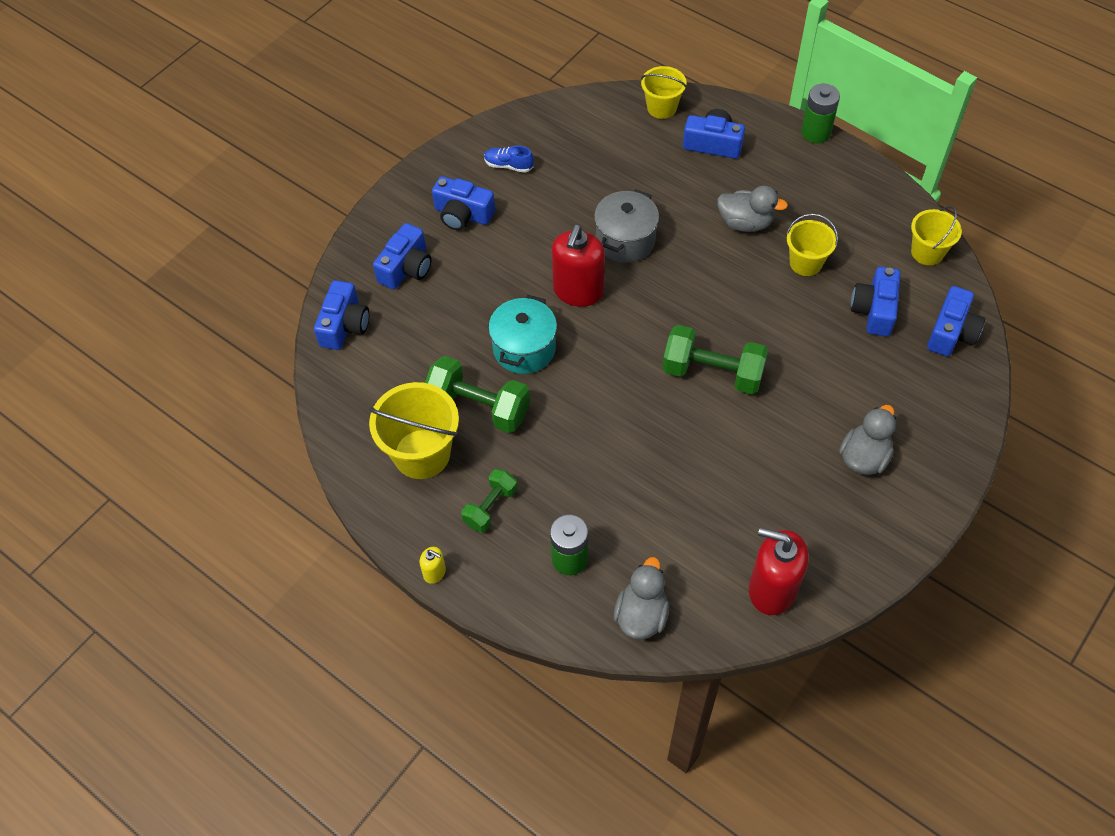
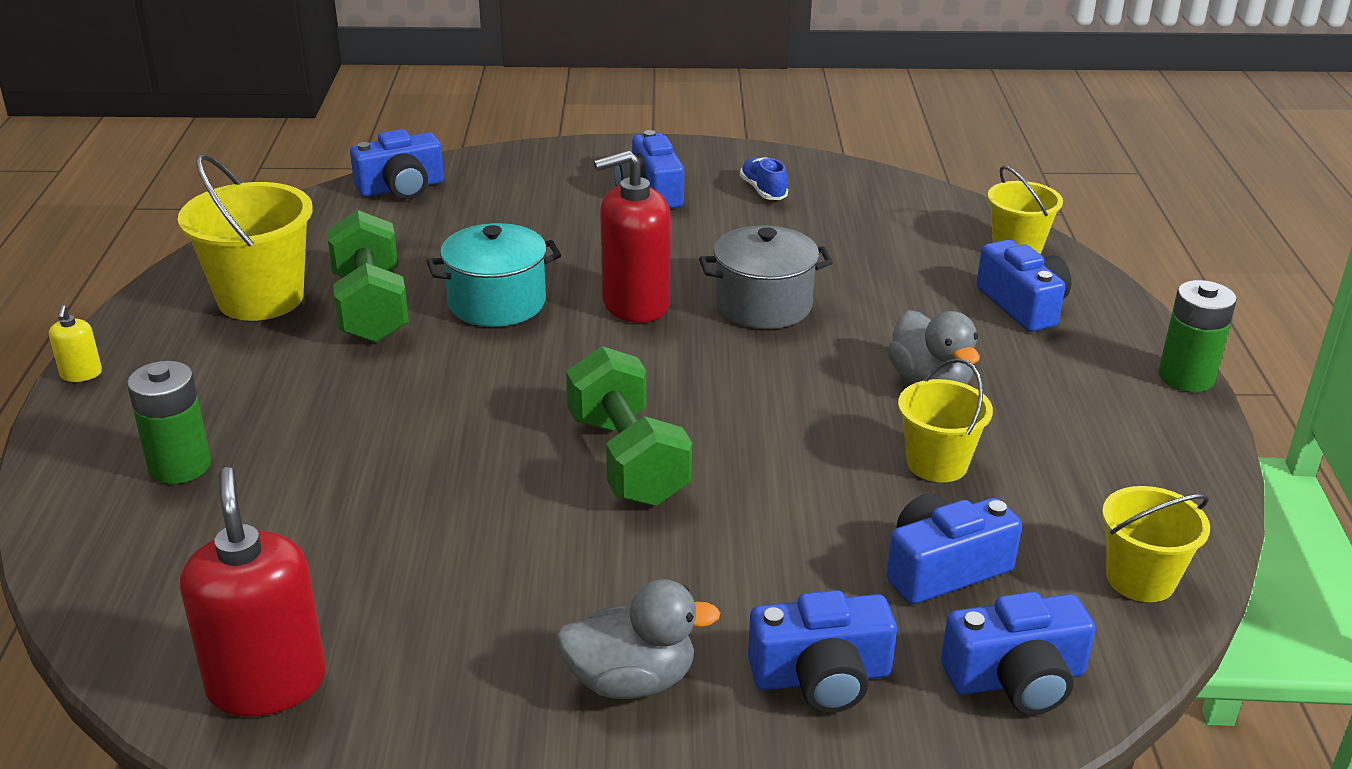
camera: 50 degrees right, 25 degrees down
(406, 268) = (527, 190): blue camera -> blue camera (821, 677)
(490, 507) = (218, 374): green dumbbell -> none
(641, 615) = (123, 567): grey duck -> none

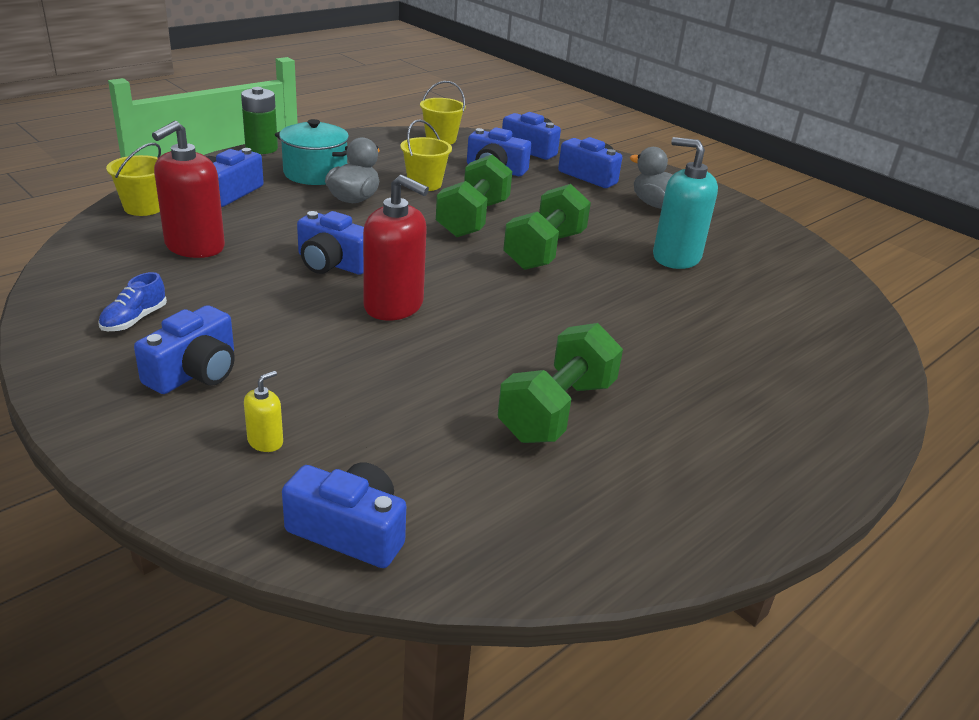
camera: 135 degrees left, 0 degrees up
(81, 374) = (831, 490): yellow soap dispenser -> yellow soap dispenser (265, 441)
(180, 466) = (789, 377): green battery -> none
(260, 298) = (631, 475): yellow bucket -> none
(267, 683) = (803, 270): red soap dispenser -> red soap dispenser (194, 246)
(469, 569) = (676, 257): none -> turquoise soap dispenser
(497, 303) = (470, 359): turquoise pot -> turquoise pot (315, 173)
(763, 305) = (333, 263): grey pot -> blue camera
(777, 449) = (473, 219): none -> green dumbbell

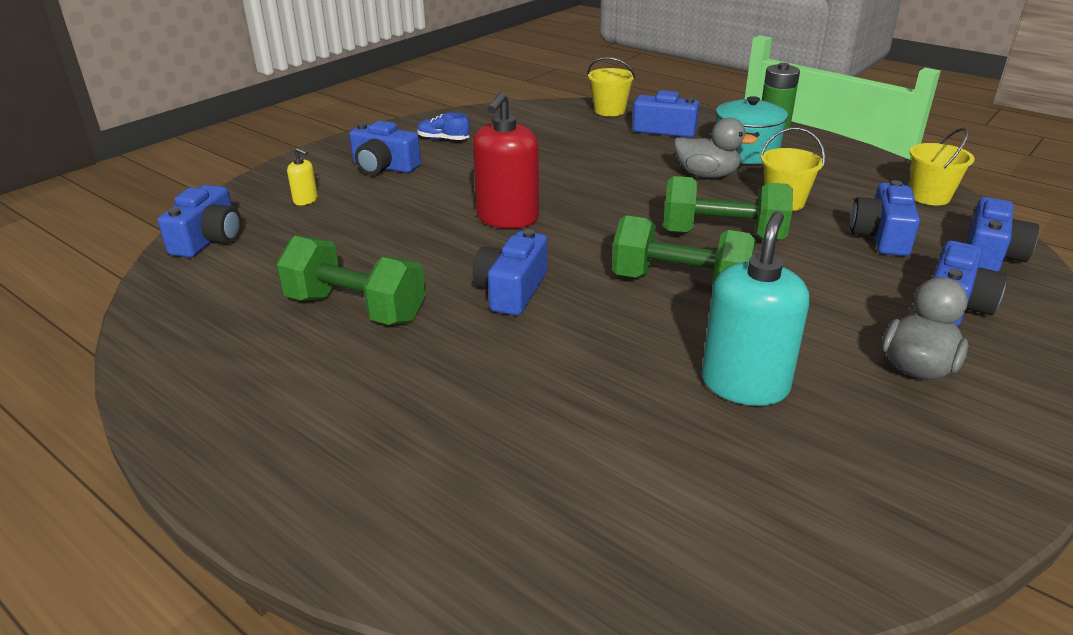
camera: 85 degrees right, 0 degrees up
(194, 246) = (559, 136): red soap dispenser -> none
(333, 263) = (567, 185): blue camera -> blue camera (512, 290)

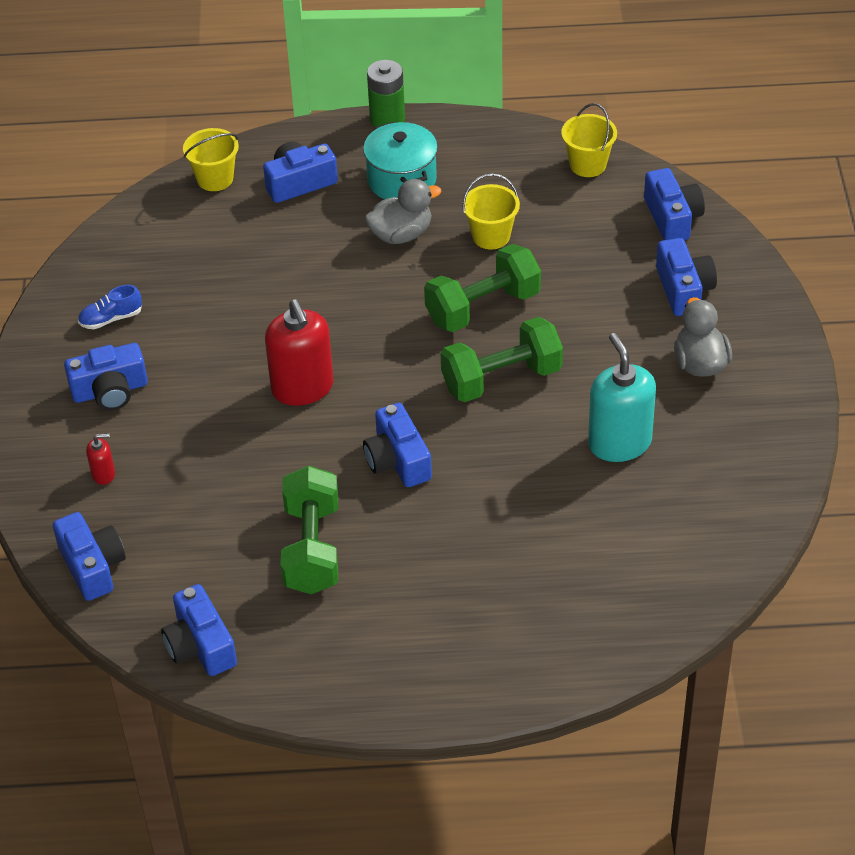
camera: 40 degrees left, 15 degrees up
(306, 200) = (103, 474): yellow soap dispenser -> red soap dispenser
(356, 309) = (312, 548): green dumbbell -> green dumbbell turned 75 degrees counterclockwise
(881, 236) = (590, 239): blue camera -> blue camera (200, 645)

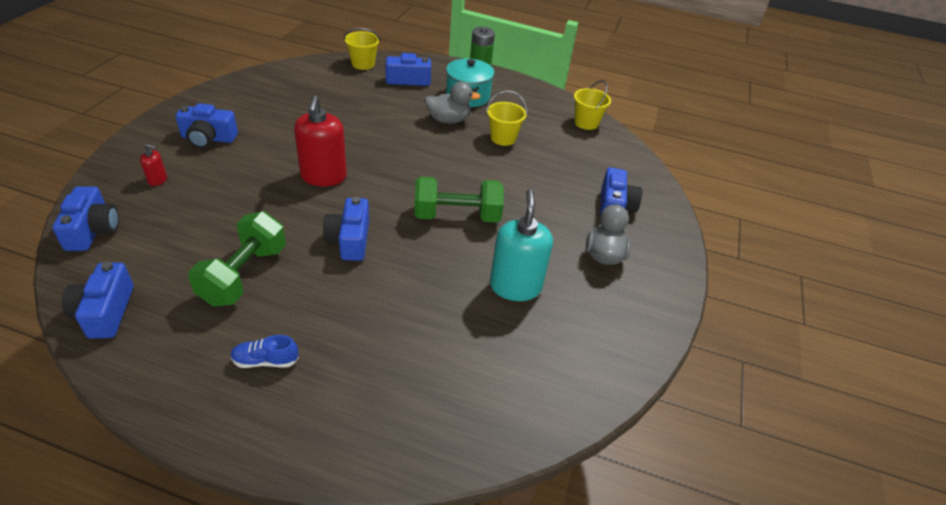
camera: 15 degrees right, 5 degrees down
(111, 319) = (245, 105): blue shoe -> blue shoe (265, 361)
(483, 307) = (472, 172): green dumbbell -> none
(672, 218) = (627, 165): blue camera -> none

